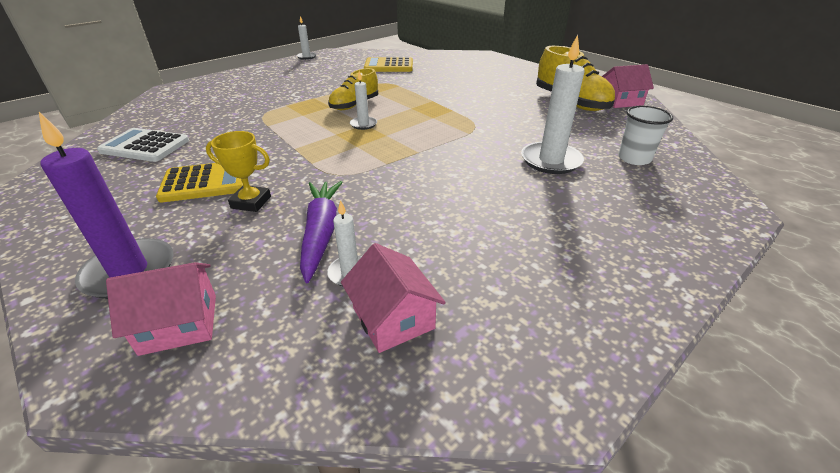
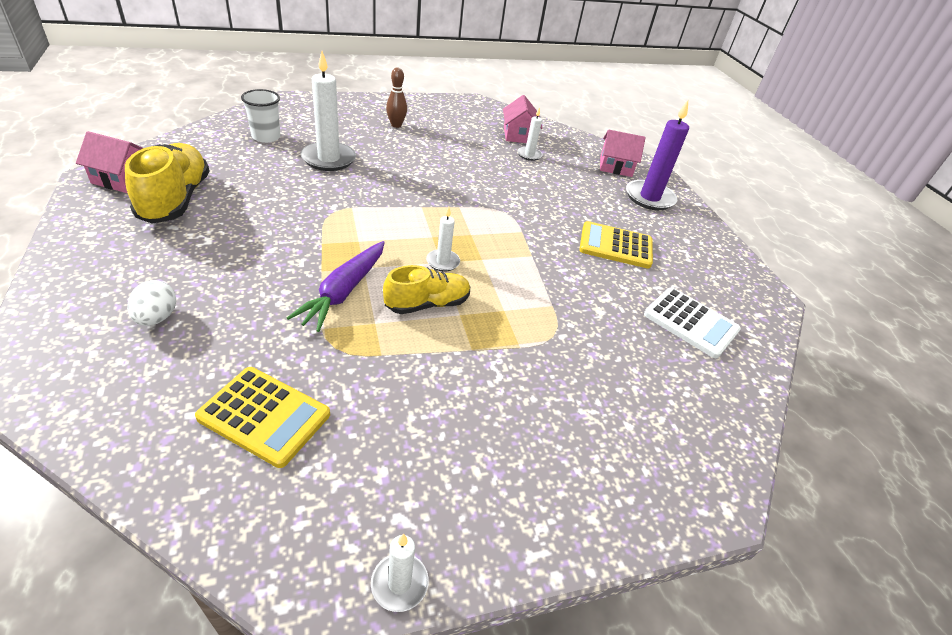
camera: 160 degrees left, 5 degrees up
(251, 202) = (579, 214): yellow trophy -> none
(321, 233) = (536, 177): purple carrot -> purple carrot (344, 292)
(474, 72) = (157, 318): none -> white egg
(573, 236) = (396, 125): none -> brown bowling pin

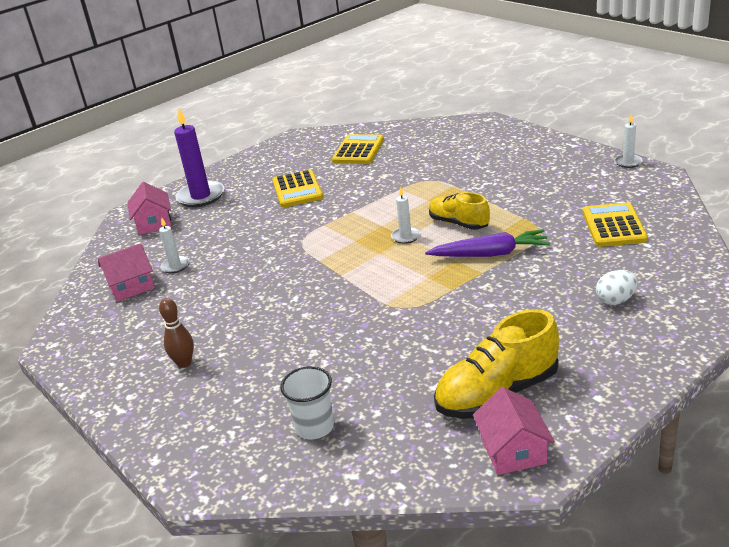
camera: 105 degrees left, 10 degrees down
(328, 159) = (315, 360): white candle -> none
(691, 322) = (358, 150): white calculator -> yellow calculator

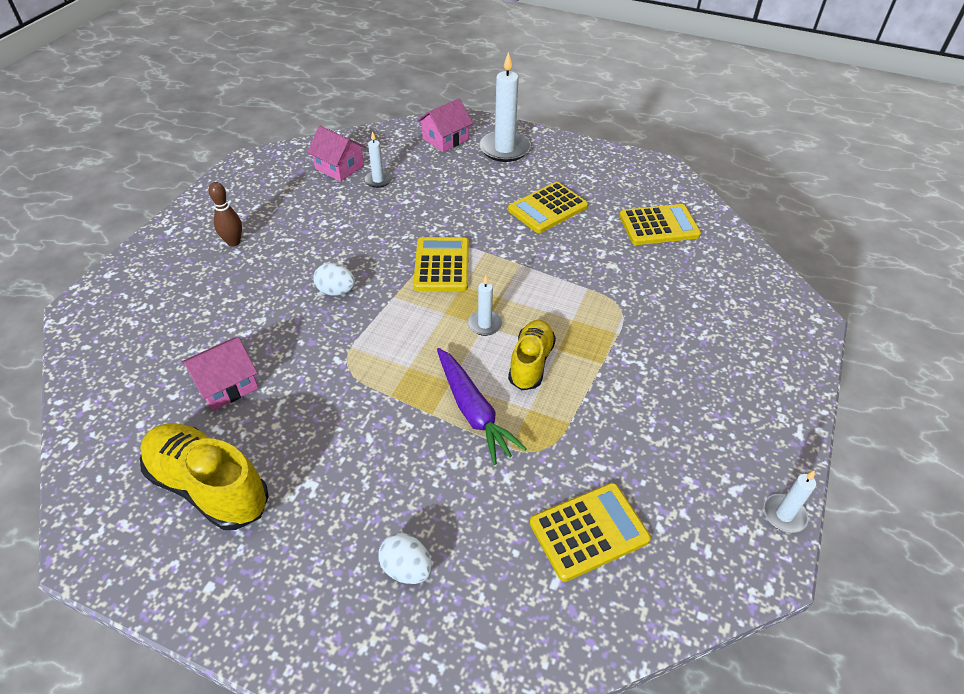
camera: 60 degrees right, 15 degrees up
(201, 196) = (504, 149): purple candle -> white candle
(310, 305) = (336, 291): none -> white egg
(314, 427) = (151, 357): white cup -> none
(322, 247) = (441, 265): none -> yellow calculator
(513, 450) = (118, 523): pink house -> pink house (226, 385)

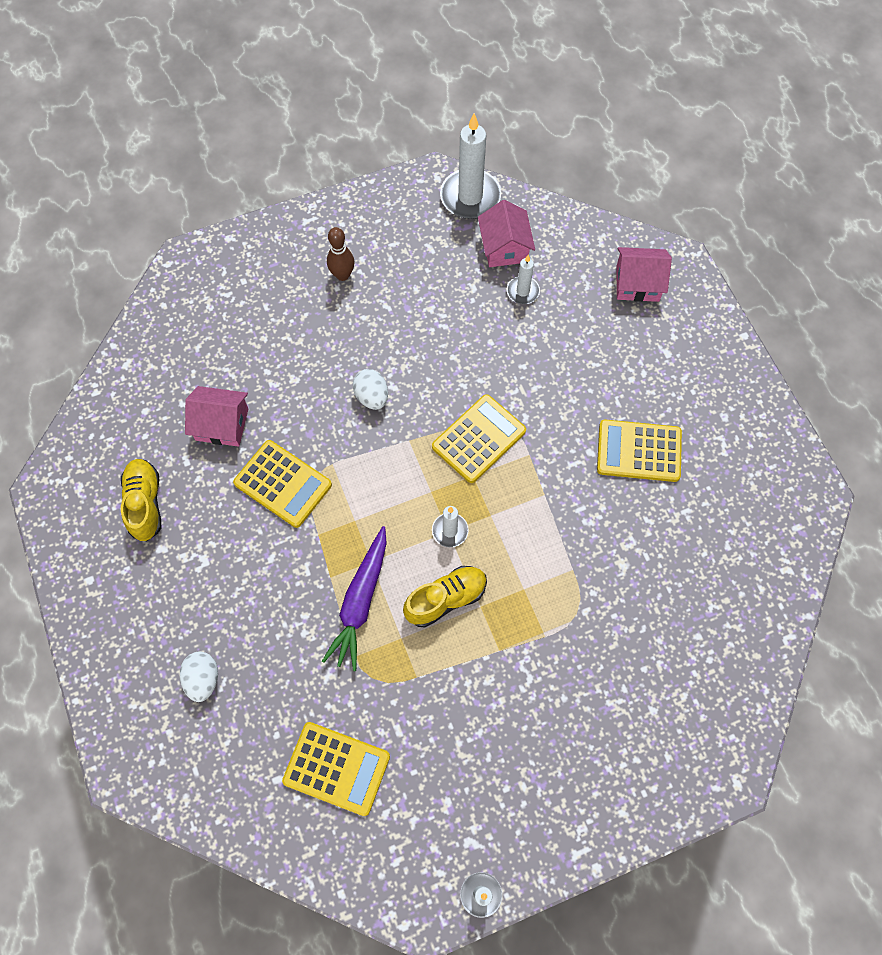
camera: 45 degrees right, 20 degrees up
(209, 486) = (145, 503): yellow shoe -> yellow shoe, size x0.65
(504, 149) = (681, 342): white candle -> white candle (470, 197)
(658, 225) = (720, 559): yellow calculator -> yellow calculator (283, 484)

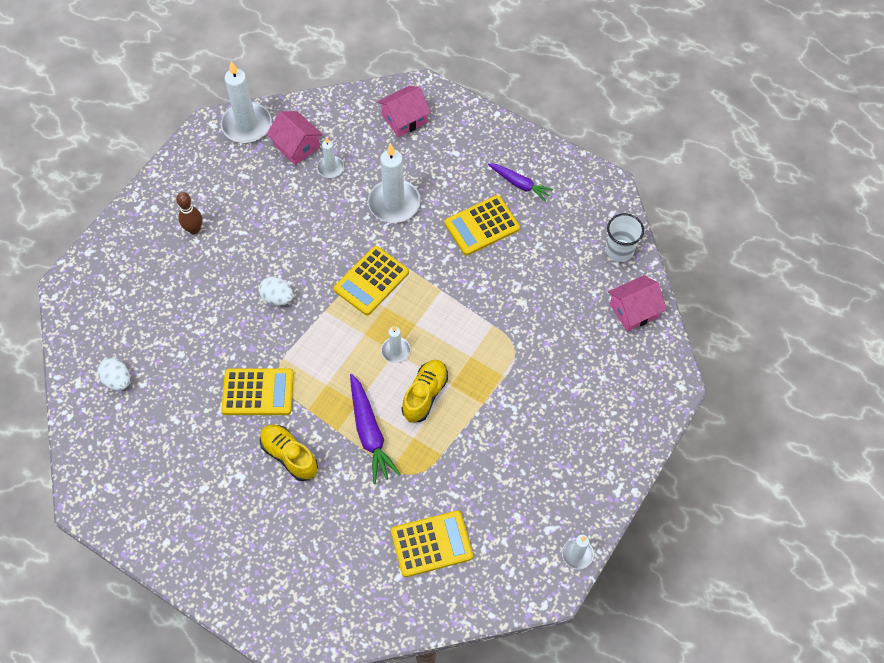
camera: 35 degrees left, 5 degrees down
(145, 503) = (168, 466): yellow shoe -> yellow shoe (289, 456)
(203, 679) = (299, 550): white egg -> white egg (117, 380)
(222, 424) = (183, 380): pink house -> pink house (634, 310)
(478, 439) = (371, 281): yellow calculator -> yellow calculator turned 150 degrees counterclockwise
(562, 369) = (394, 203): none -> white candle
(714, 430) = (519, 184): none -> purple carrot
(776, 576) = (619, 250): none -> white cup

